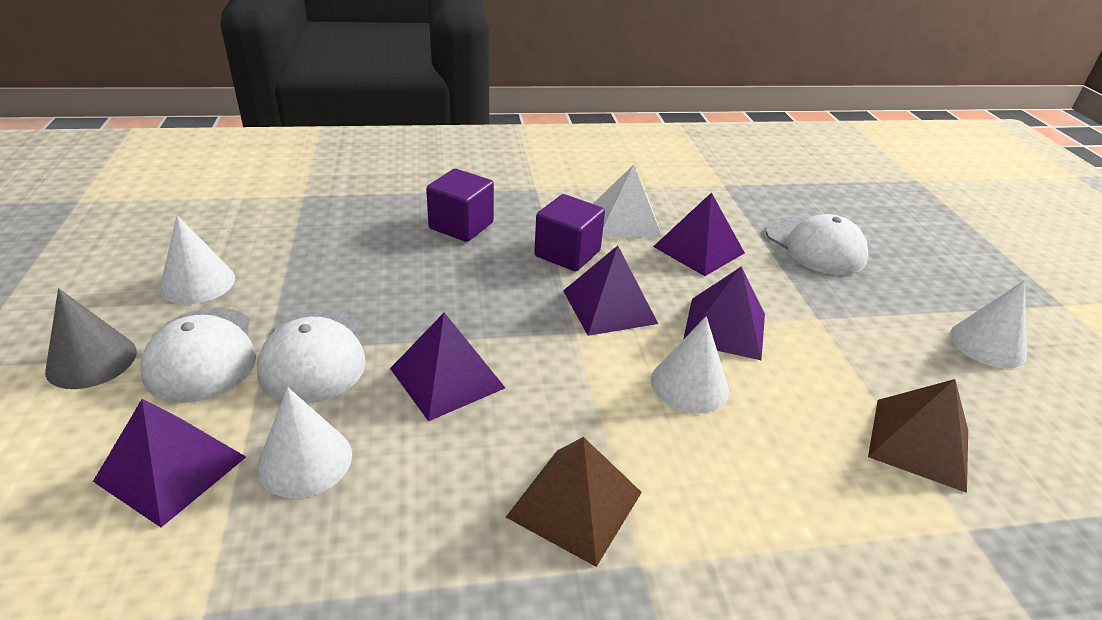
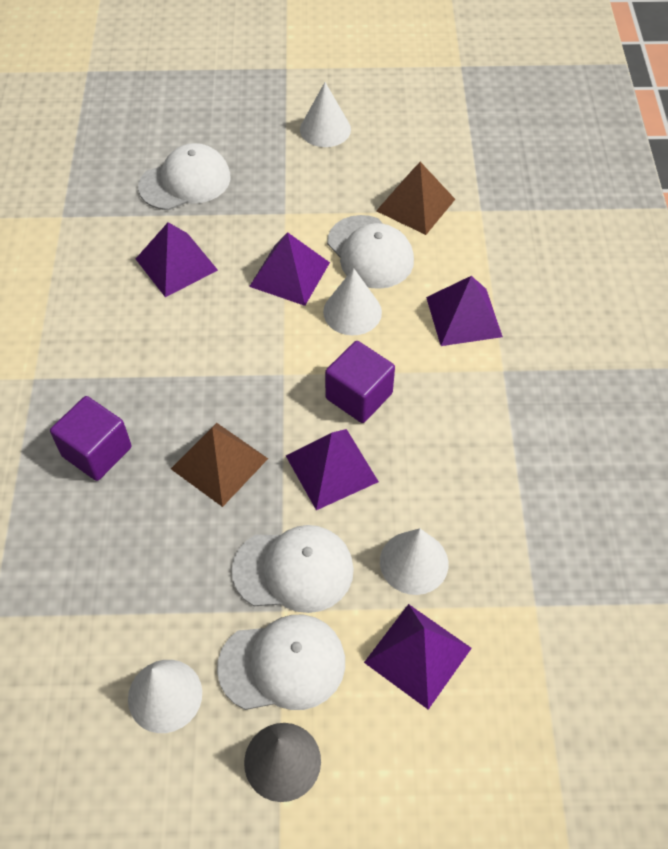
camera: 80 degrees left, 20 degrees up
(567, 253) = (165, 365): purple cube -> purple cube (359, 396)
(575, 504) = (458, 397): brown pyramid -> brown pyramid (219, 463)
(609, 306) = (252, 345): purple pyramid -> purple pyramid (463, 316)
(626, 220) = (114, 309): white pyramid -> none
(799, 397) = (370, 252): none -> white cap

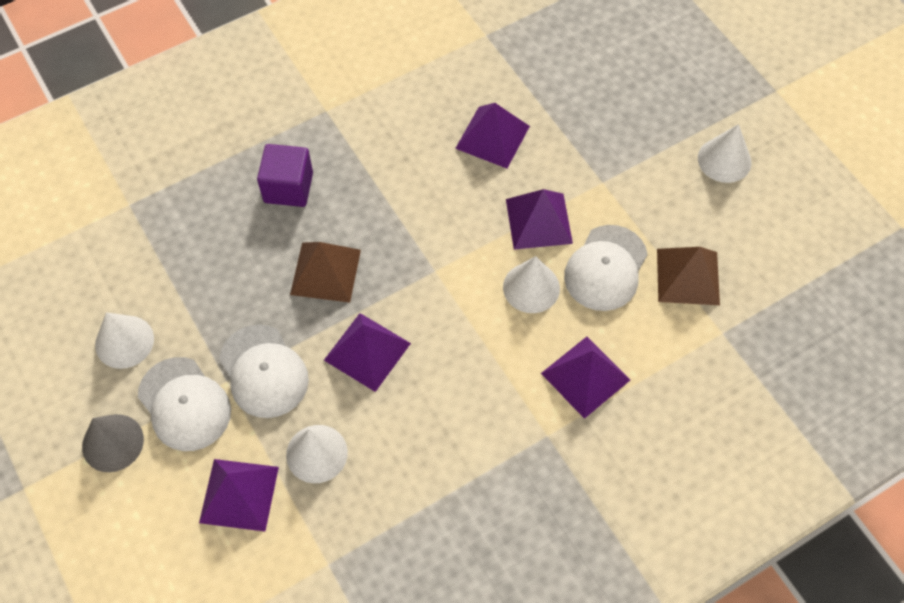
camera: 60 degrees right, 5 degrees up
(185, 182) = (583, 93): white cap -> none
(359, 396) = (448, 336): purple cube -> none

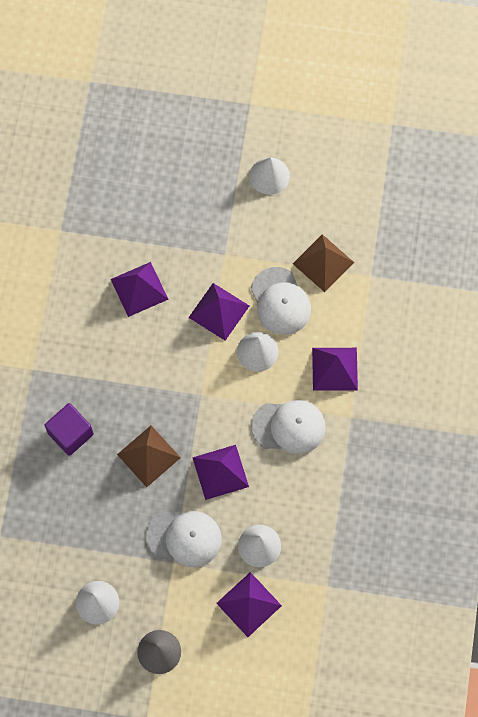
camera: 50 degrees left, 10 degrees up
(184, 404) = (168, 596): white cap -> white cap (289, 427)

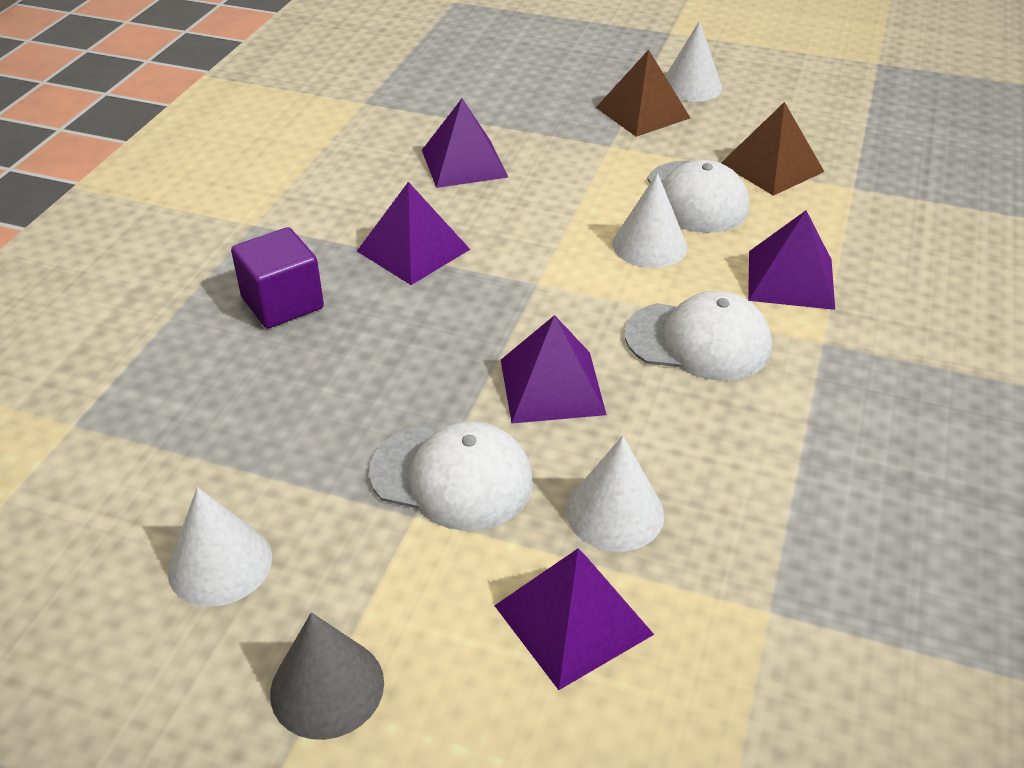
camera: 10 degrees right, 30 degrees down
(148, 456) = (416, 348): brown pyramid -> brown pyramid (642, 112)
(219, 311) = (590, 197): purple pyramid -> purple pyramid (413, 250)

